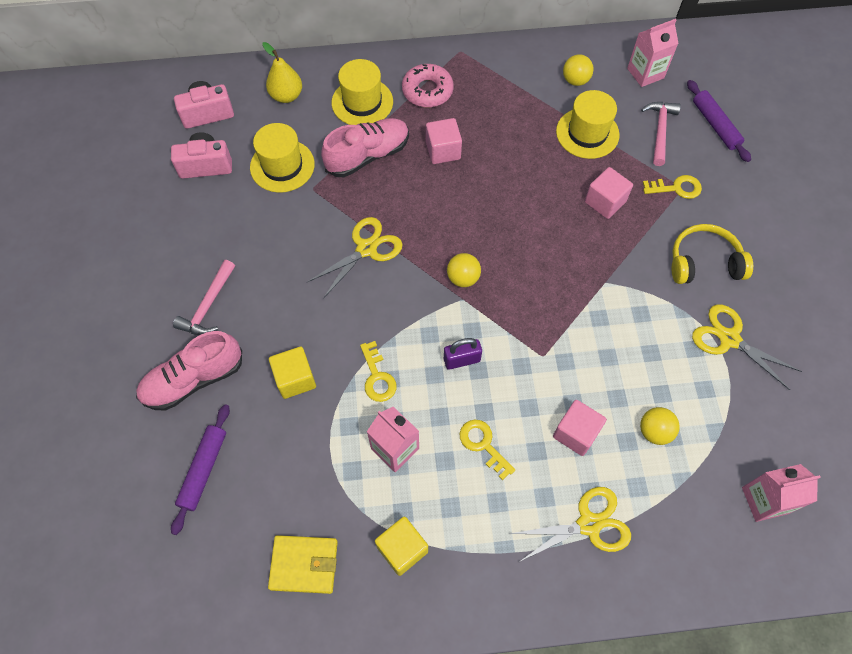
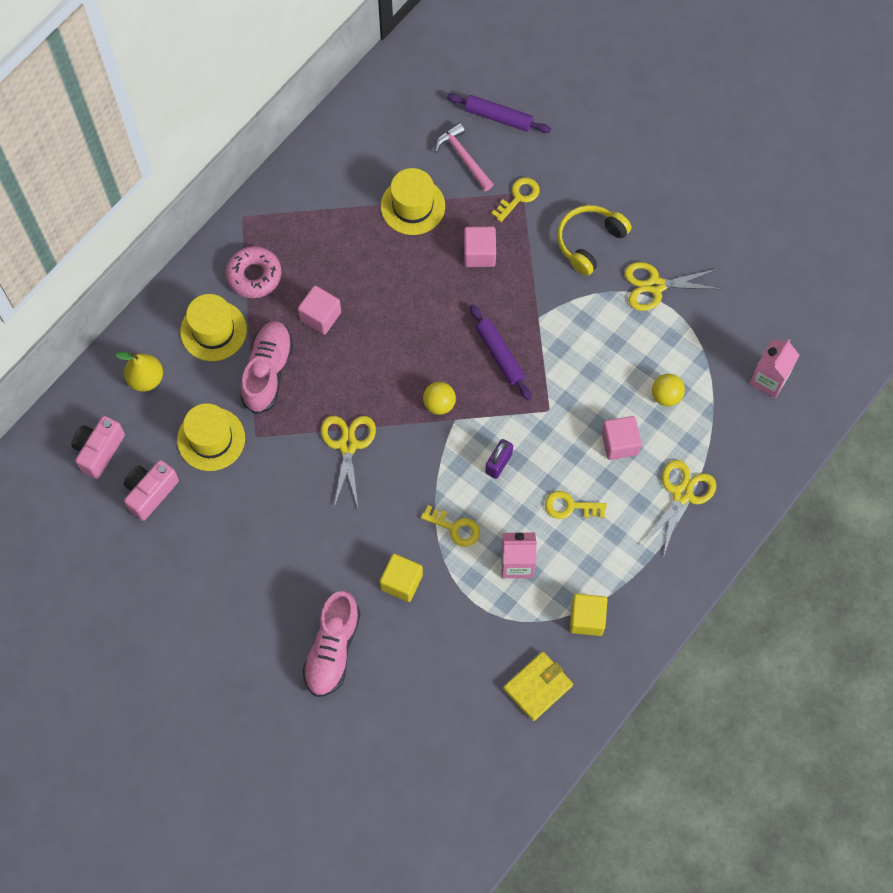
camera: 45 degrees left, 5 degrees up
(204, 470) = (409, 696): purple rolling pin -> purple rolling pin (500, 355)
(208, 306) = (281, 592): pink hammer -> none
(575, 80) = (359, 166): yellow ball -> none
(645, 73) = (406, 113): pink carton -> none

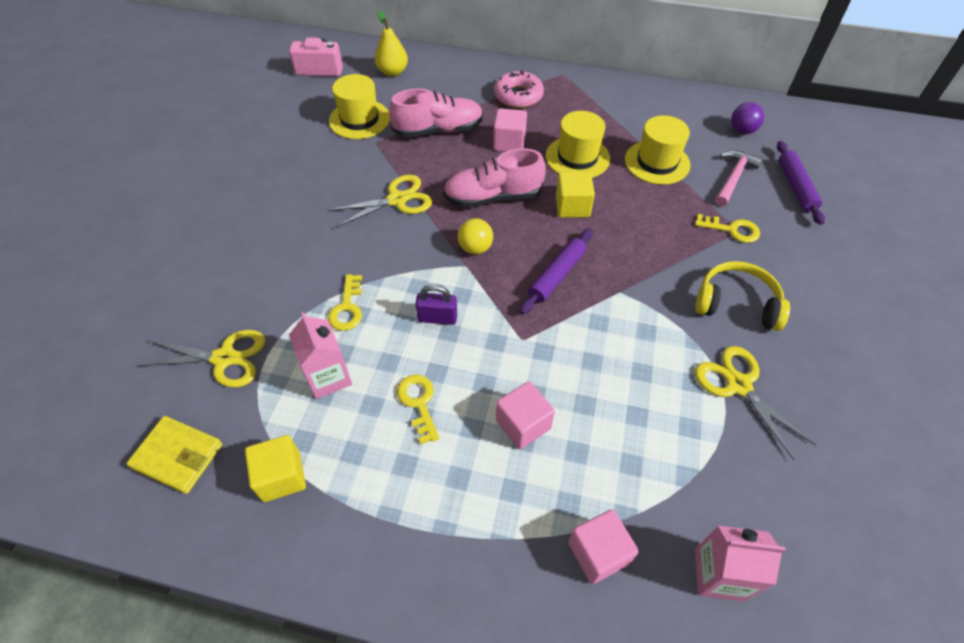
camera: 65 degrees right, 15 degrees down
(150, 493) = (296, 104): pink camera -> none
(213, 330) = (455, 91): yellow hat -> yellow hat (577, 157)
(332, 649) = (182, 259): pink shoe -> pink shoe (493, 197)
(401, 582) = (271, 286): yellow cube -> yellow cube (572, 206)
(410, 111) = (742, 130): none -> purple ball
(479, 253) = (650, 222): pink cube -> pink cube (598, 553)
(666, 396) = (613, 452): yellow ball -> none
(682, 494) = (494, 524): yellow scissors -> yellow scissors (224, 358)

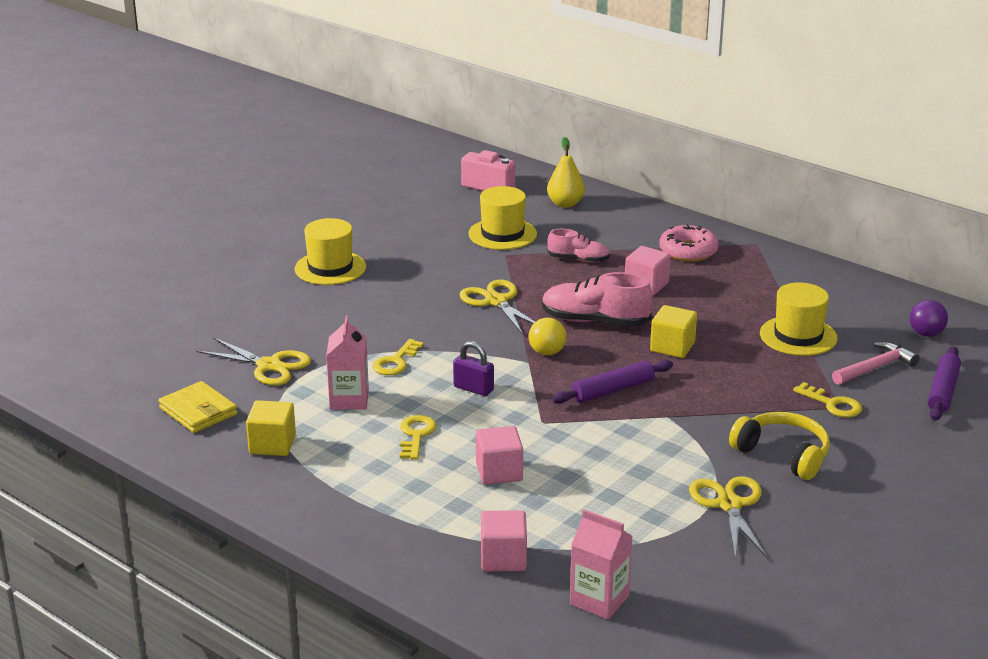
camera: 25 degrees right, 25 degrees down
(397, 200) = (496, 301): yellow scissors -> yellow scissors turned 120 degrees counterclockwise
(438, 130) = (578, 259): pink shoe -> pink shoe, size x0.60
(577, 157) = (711, 312): yellow hat -> yellow hat (330, 268)

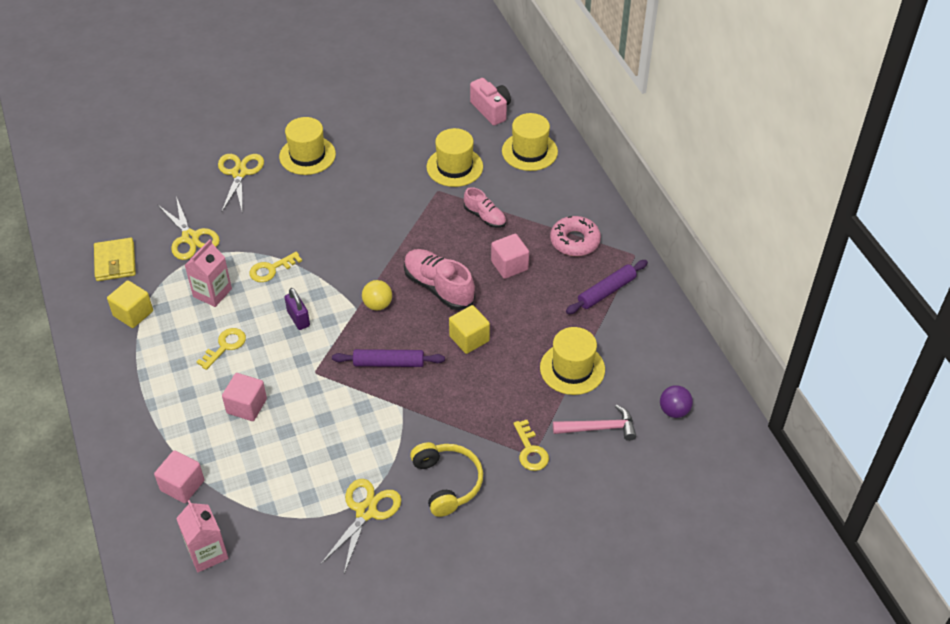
camera: 30 degrees right, 20 degrees up
(496, 301) = (388, 237): yellow scissors -> yellow scissors (239, 173)
(565, 204) = (529, 151): yellow pear -> yellow hat
(943, 391) = (627, 477): purple rolling pin -> purple rolling pin (606, 292)

